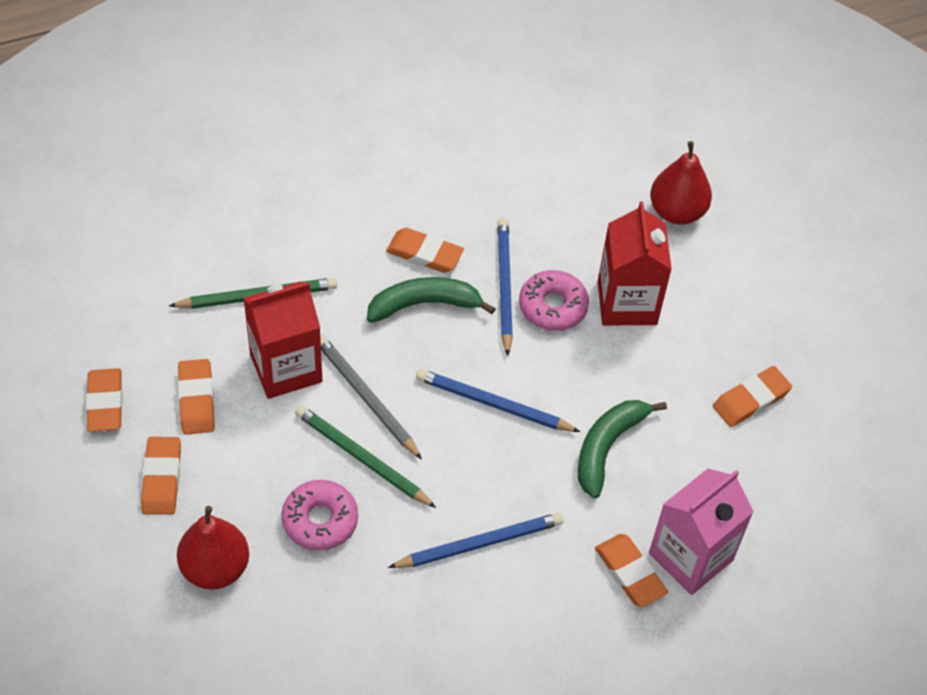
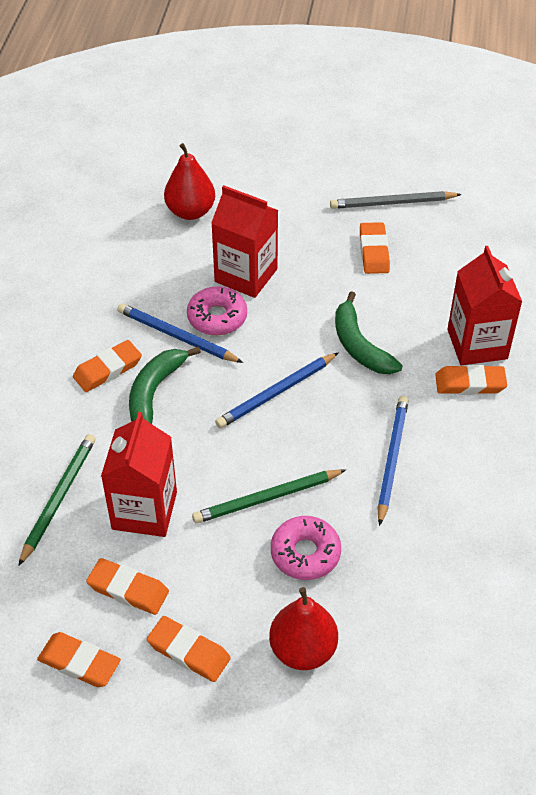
camera: 55 degrees left, 5 degrees down
(366, 398) = (213, 469): grey pencil -> grey pencil (392, 203)
(691, 556) = (477, 344): pink carton -> red carton

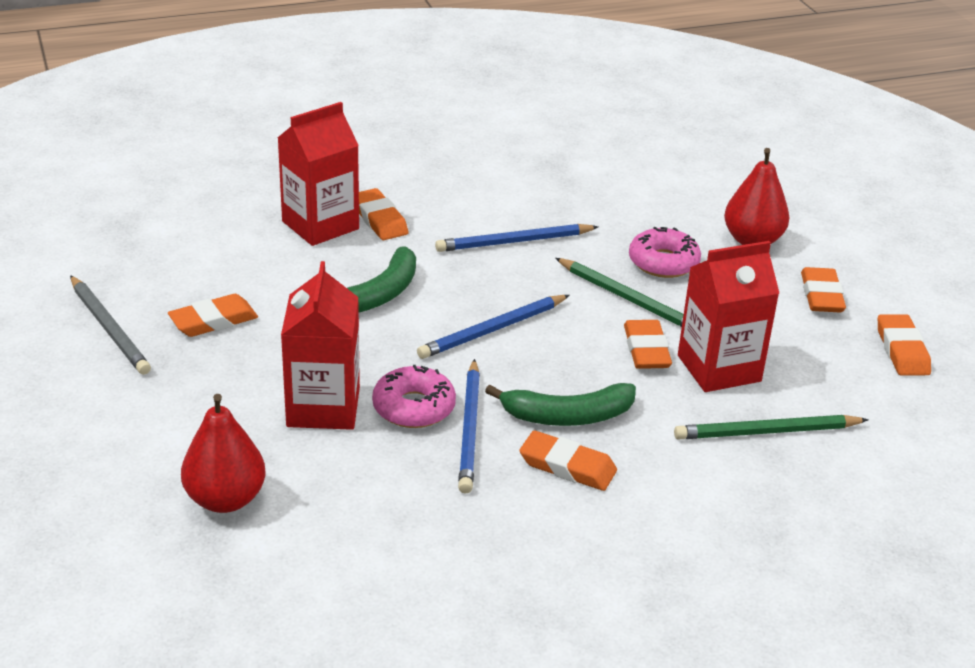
camera: 120 degrees left, 15 degrees down
(128, 589) = (807, 348): orange eraser -> orange eraser (646, 349)
(276, 393) = (493, 330): blue pencil -> blue pencil turned 120 degrees clockwise

